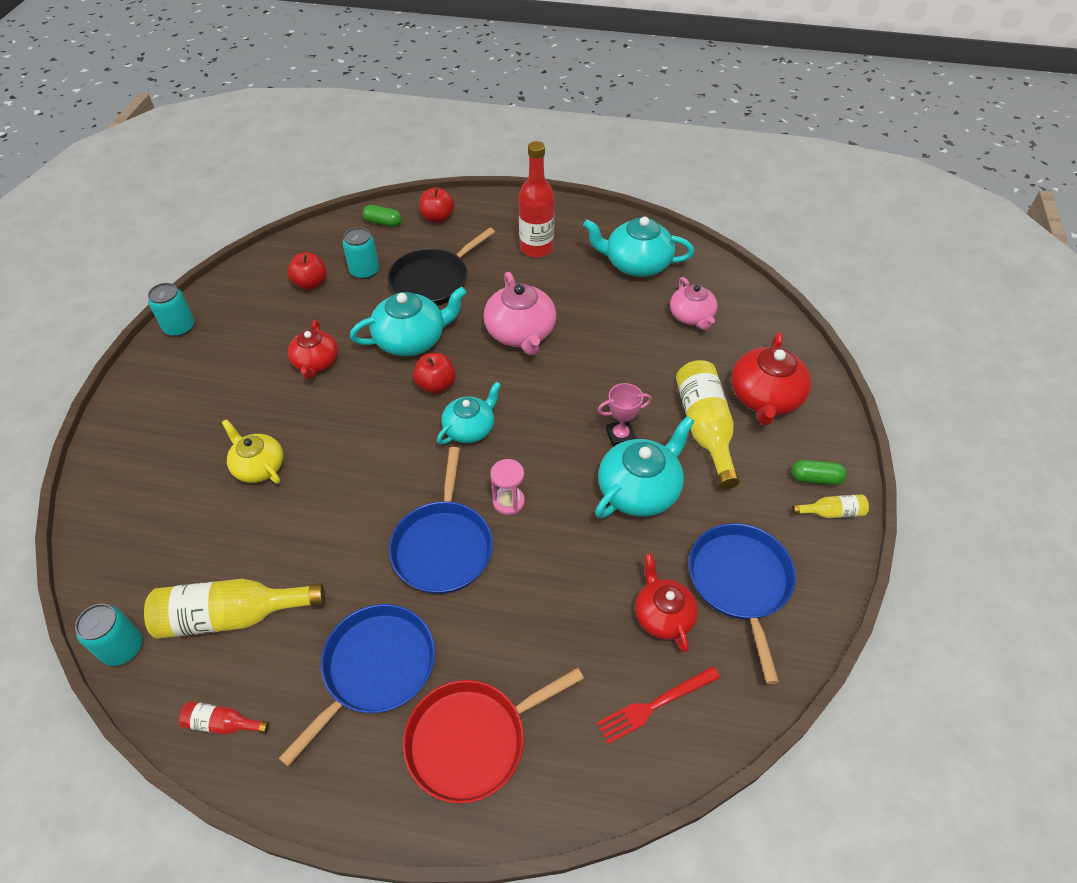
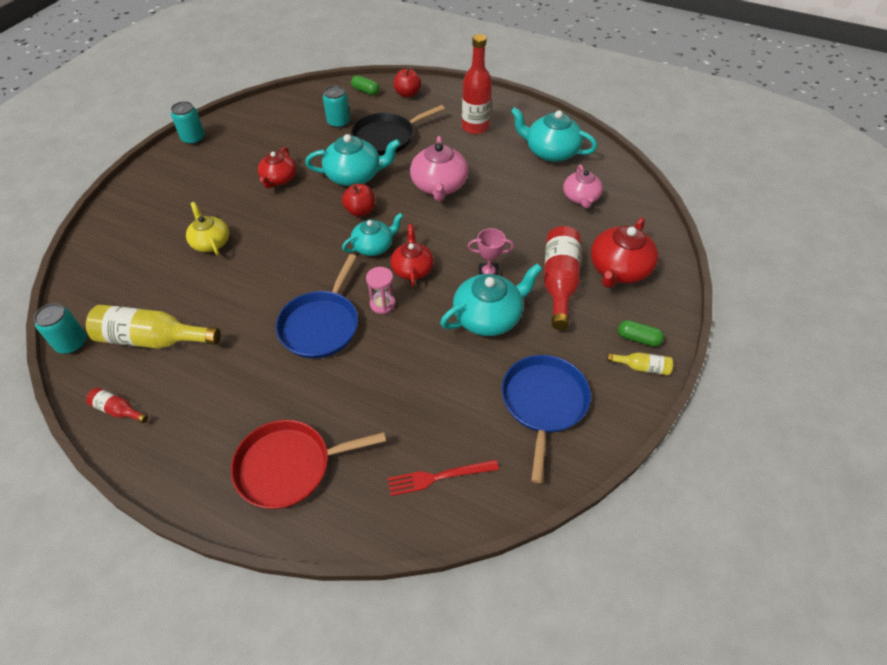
camera: 15 degrees right, 0 degrees up
(311, 283) = (296, 124): red apple -> none
(375, 669) = (238, 399): blue pan -> none
(663, 615) = (471, 413): red teapot -> red teapot (412, 269)
(705, 428) = (559, 282): yellow bottle -> red bottle

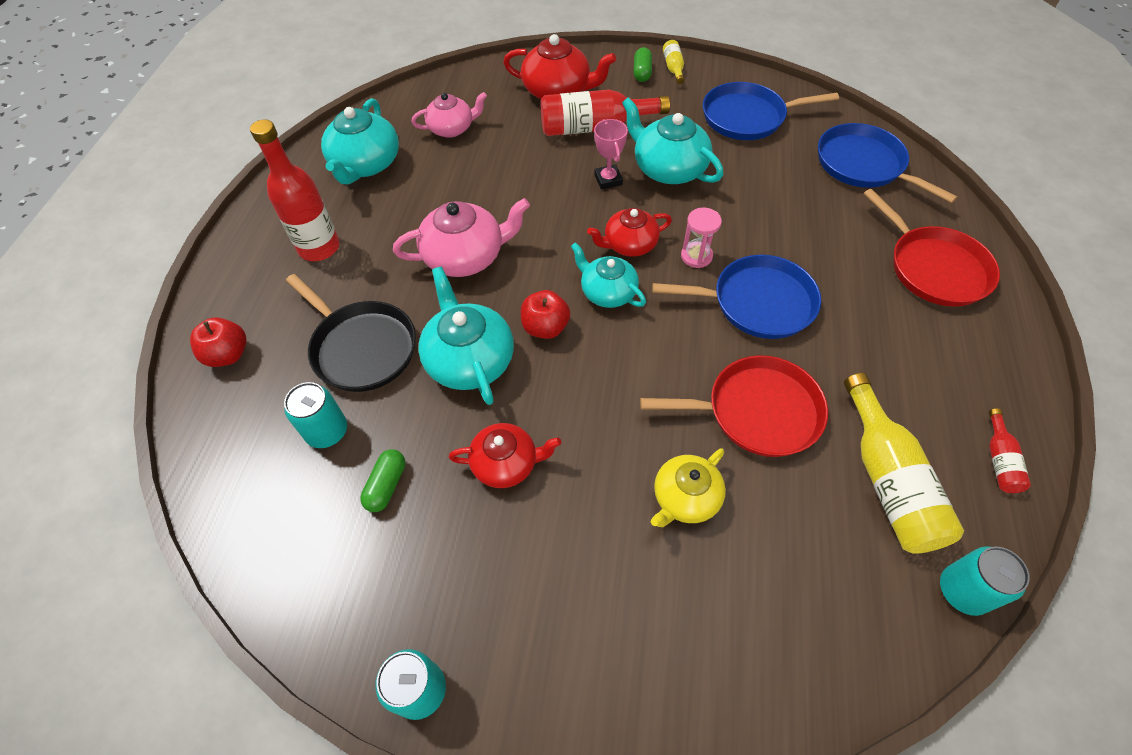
camera: 105 degrees left, 5 degrees up
(239, 292) = (757, 411): none -> red pan
(365, 91) = (220, 422): green capsule -> green capsule (386, 485)
(438, 477) = (863, 165): red fork -> blue pan

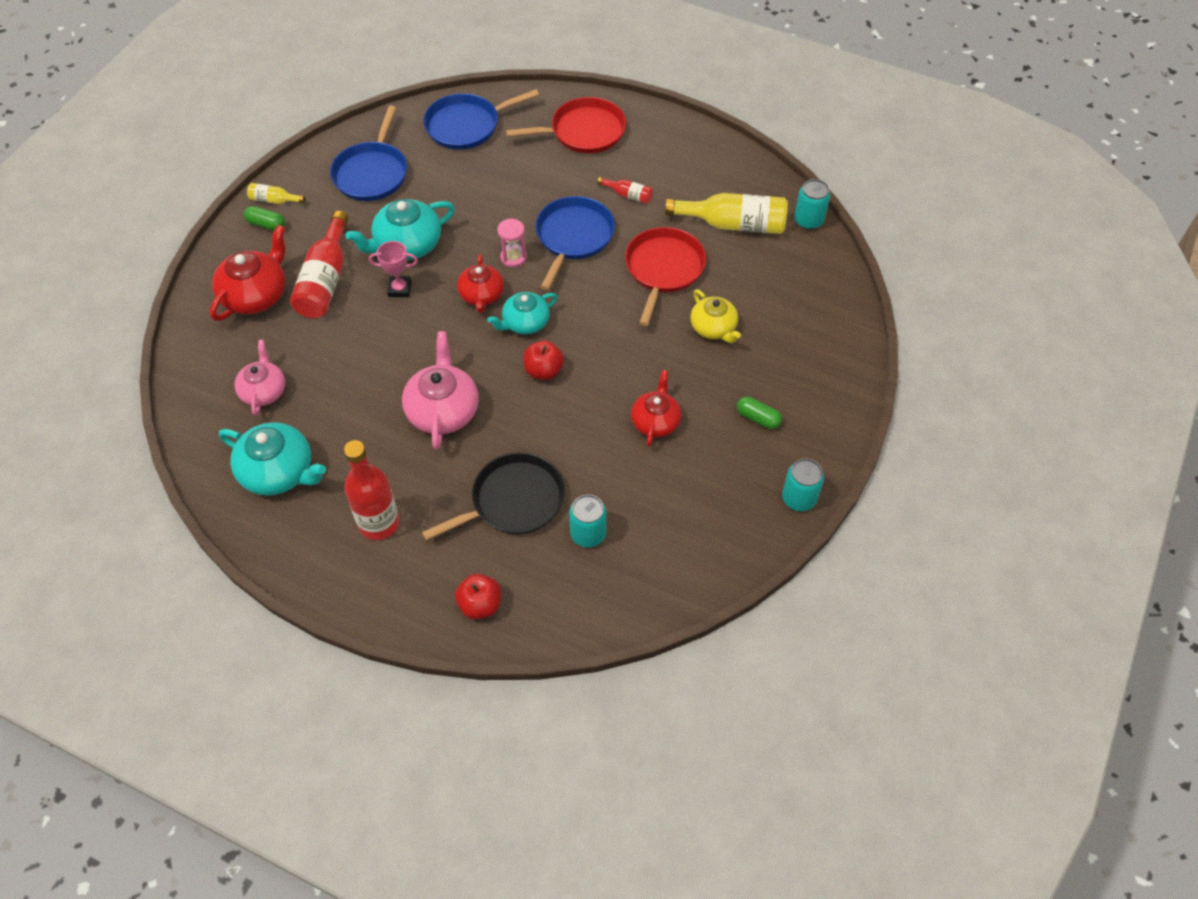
camera: 75 degrees left, 0 degrees up
(386, 485) = (649, 499): green capsule -> green capsule (758, 418)
(469, 359) = (555, 427): turquoise teapot -> none
(999, 460) = (737, 168): red bottle -> red bottle (628, 195)

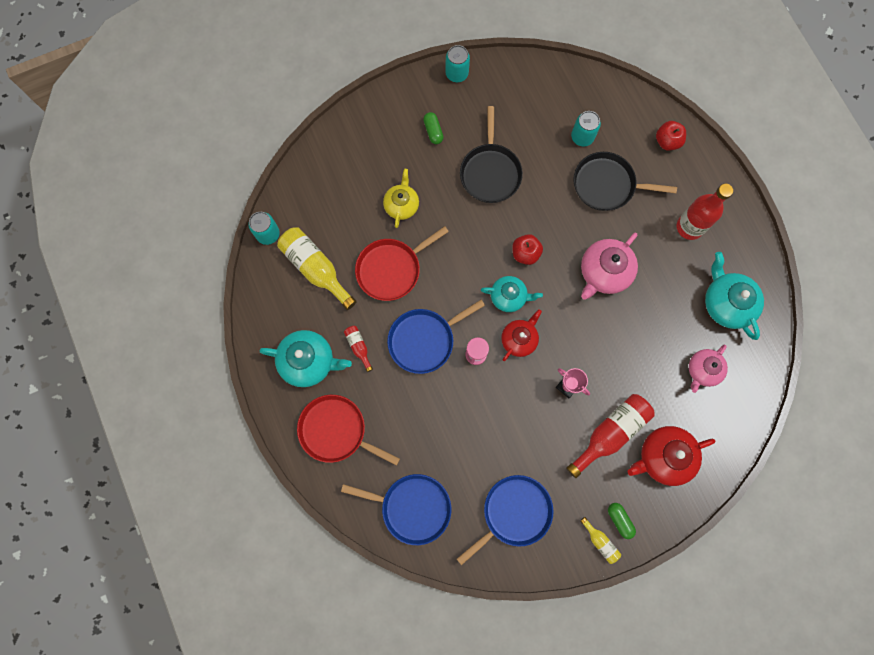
camera: 140 degrees left, 20 degrees up
(407, 245) = (536, 421): turquoise teapot -> turquoise teapot (308, 361)
(655, 421) = (490, 172): red teapot -> black pan

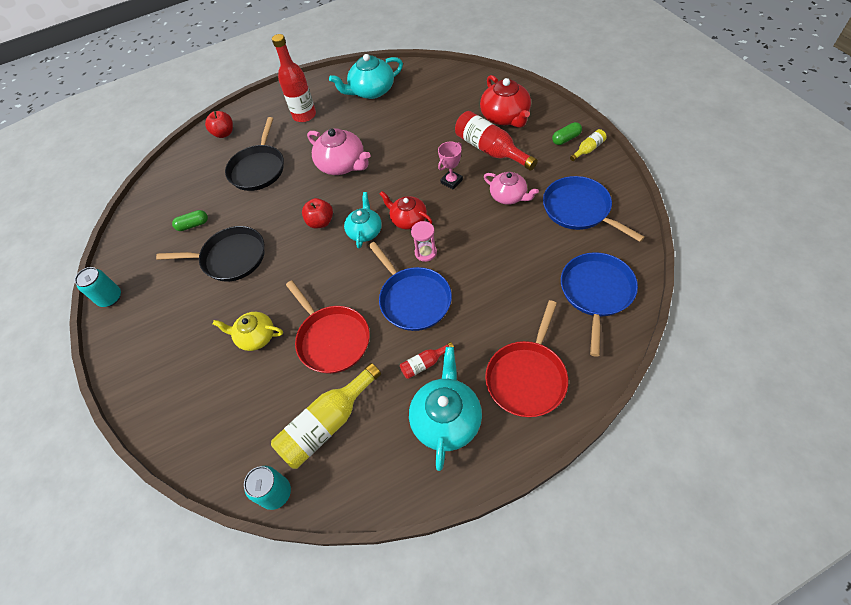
camera: 85 degrees left, 20 degrees down
(433, 131) = (173, 314): green capsule -> green capsule (193, 225)
(582, 137) = (207, 189): turquoise can -> none
(703, 370) = (428, 100): pink teapot -> pink teapot (509, 196)

